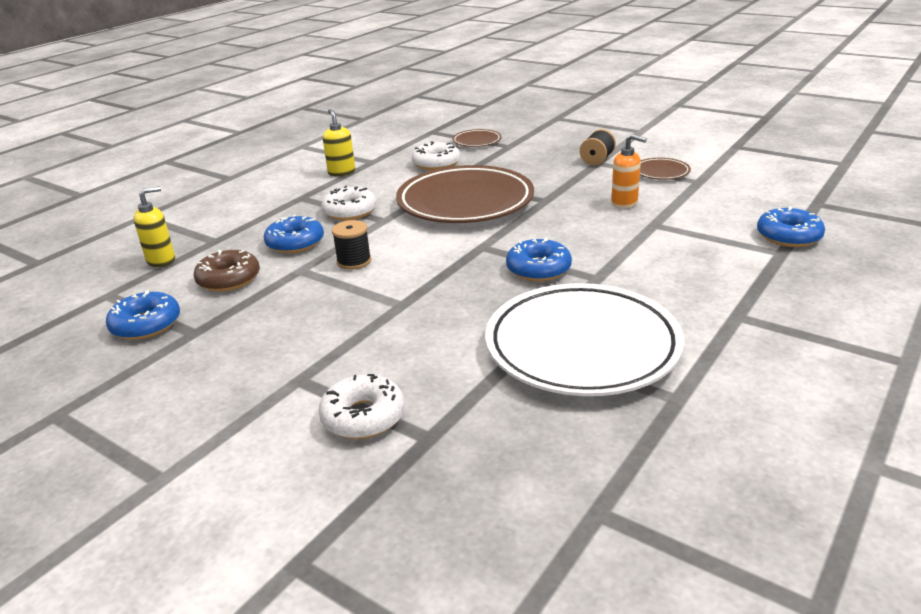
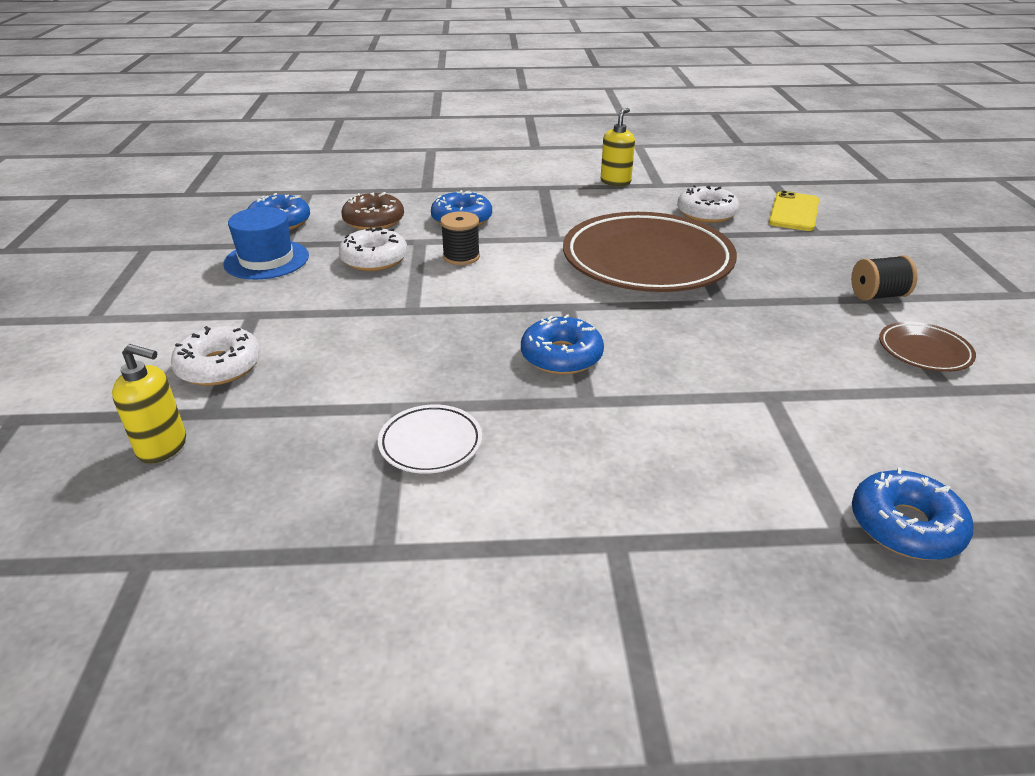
camera: 50 degrees right, 5 degrees up
(161, 260) = (374, 185): yellow soap dispenser -> yellow soap dispenser (163, 447)
(209, 349) = (266, 260): none -> blue hat
(350, 211) = (547, 217): white donut -> white donut (374, 259)
(477, 141) = (794, 212): brown plate -> yellow phone
(582, 347) = (430, 443): white plate -> white plate, size x0.43
(624, 203) = (794, 355): orange soap dispenser -> none

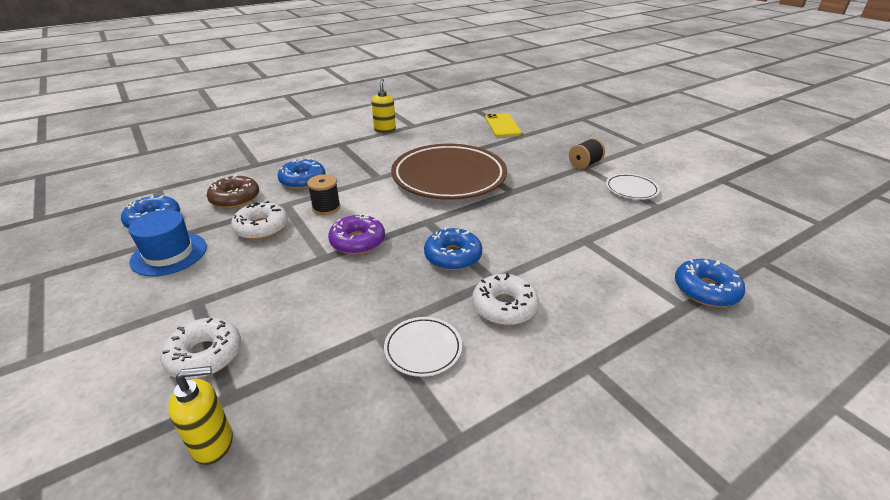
camera: 30 degrees left, 0 degrees up
(463, 304) = (357, 241): none -> purple donut
(706, 213) = (456, 138): white donut -> white donut (504, 306)
(924, 351) = (631, 189): brown plate -> white plate

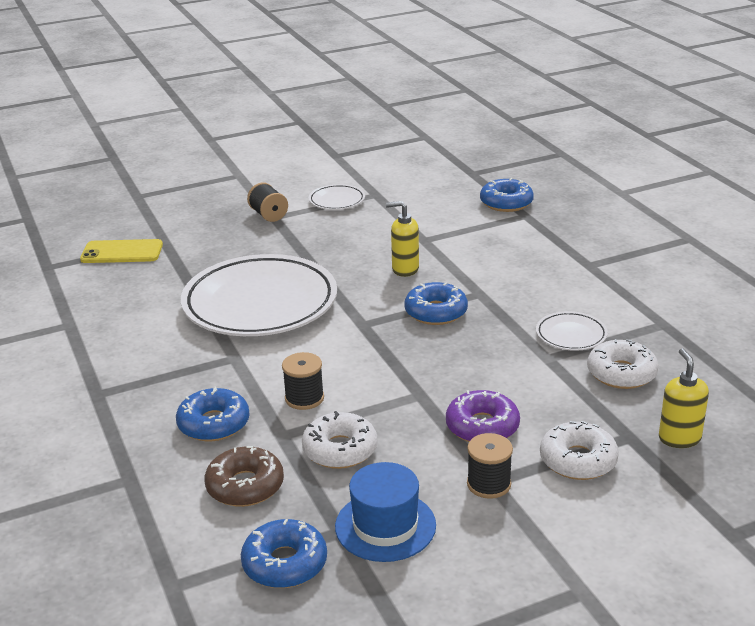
camera: 80 degrees left, 5 degrees down
(194, 300) = (489, 484): none -> black spool
(357, 241) = (393, 372): purple donut -> purple donut (482, 426)
(385, 130) = (68, 351): yellow soap dispenser -> yellow soap dispenser (405, 269)
(449, 177) = (260, 304): brown plate -> white plate
(504, 306) = (518, 292): white donut -> white donut (621, 373)

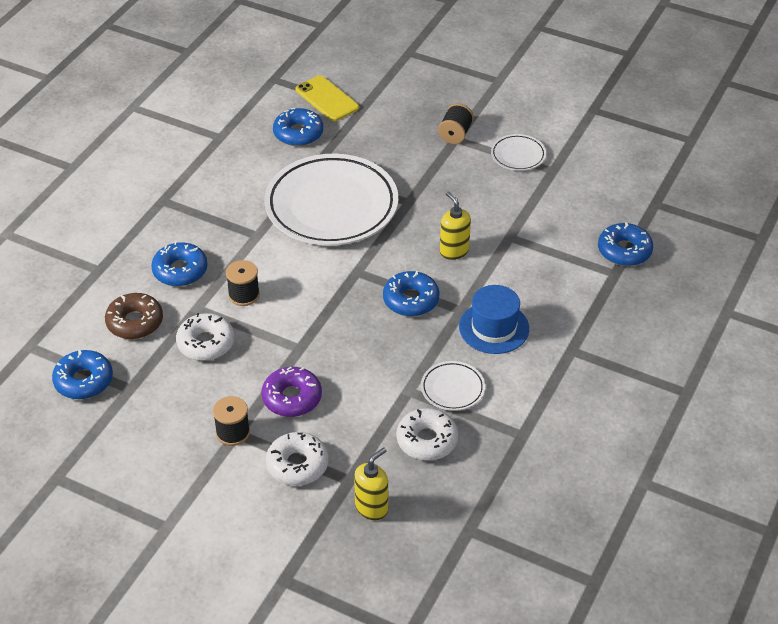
camera: 50 degrees right, 15 degrees up
(139, 283) = (298, 133): none -> blue donut
(385, 526) = (151, 405): blue hat -> blue hat (494, 328)

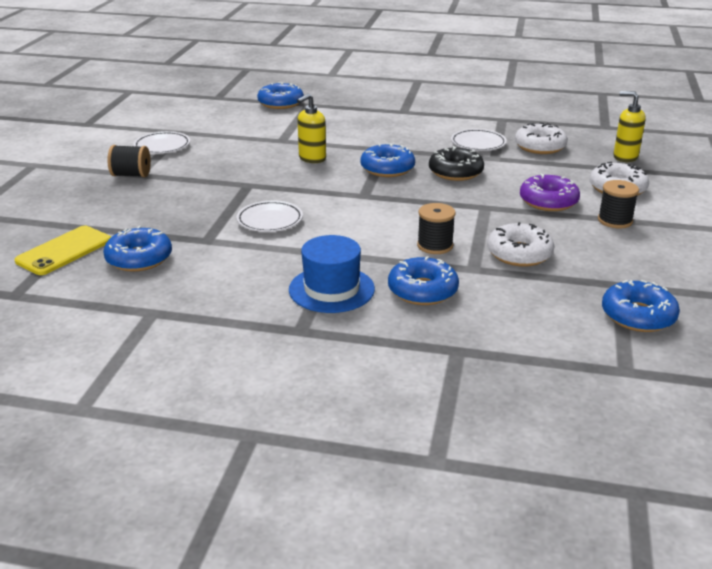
camera: 105 degrees left, 15 degrees down
(135, 322) = (525, 303): brown donut -> none
(331, 206) = (270, 220): white plate -> white plate, size x0.43
(384, 349) = (455, 172): none -> black donut
(494, 328) = (398, 136): blue hat -> blue hat (331, 289)

